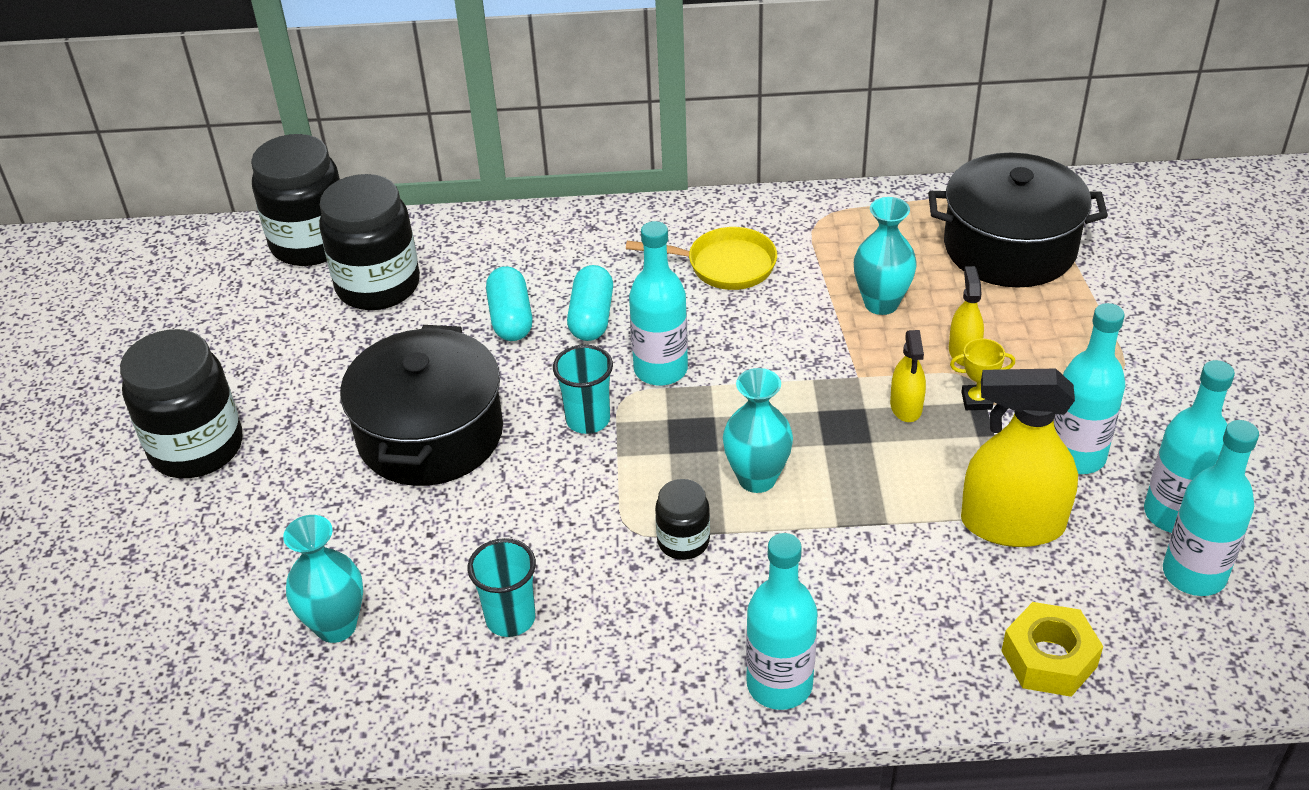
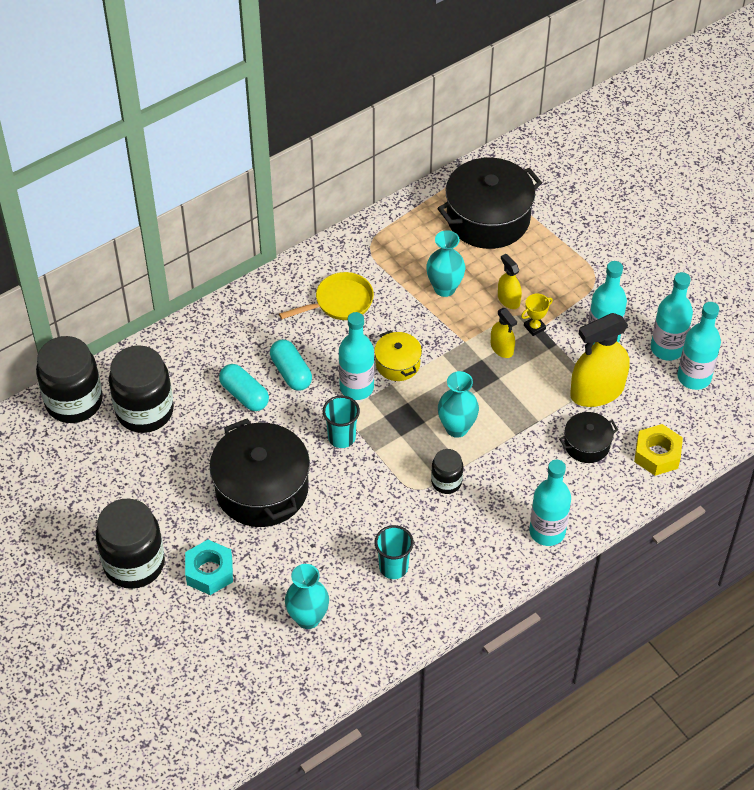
camera: 35 degrees left, 10 degrees up
(272, 502) = (209, 572): none -> turquoise nut
(740, 365) = (397, 364): none -> yellow pot
(940, 590) = (587, 444): none -> black pot

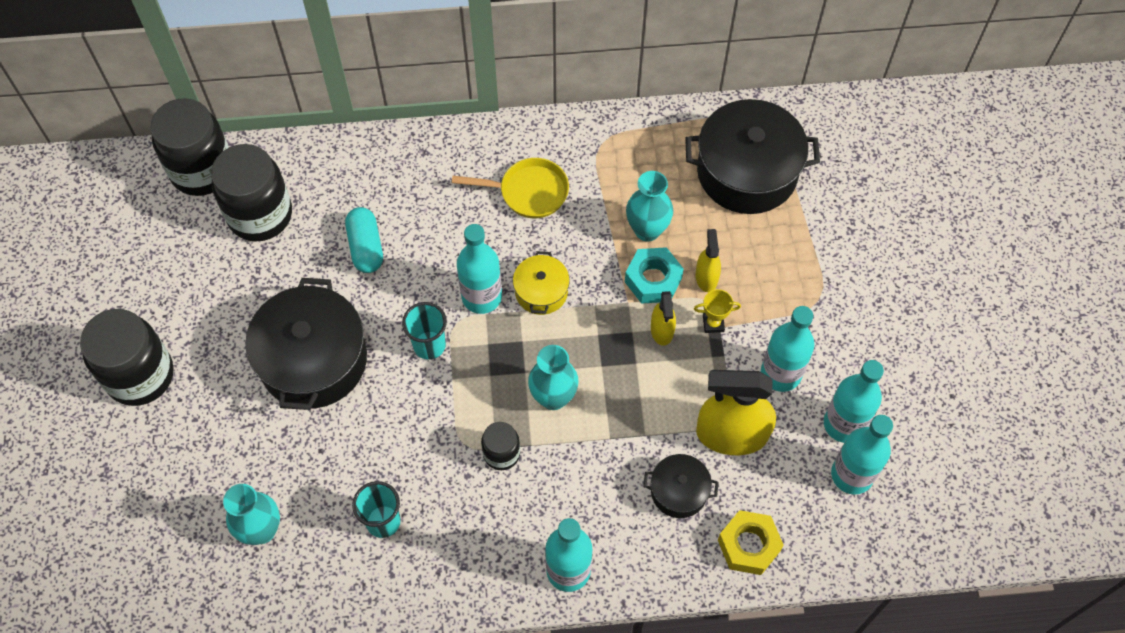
camera: 30 degrees right, 10 degrees up
(209, 572) = (203, 424): turquoise nut -> turquoise nut (653, 280)
(291, 372) = (428, 246): turquoise capsule -> none

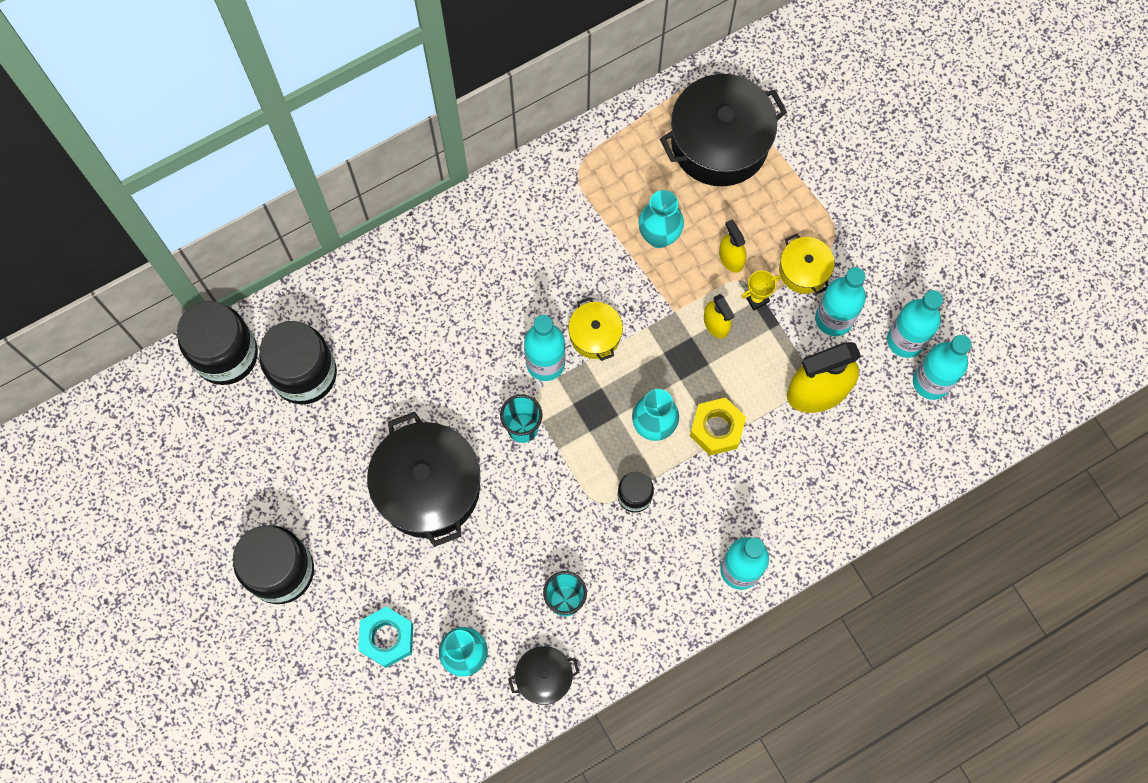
camera: 25 degrees left, 10 degrees up
(366, 247) = (418, 362): turquoise capsule -> none
(528, 192) = (536, 246): yellow pan -> none
(653, 280) = (686, 281): turquoise nut -> turquoise nut (387, 638)
(679, 491) = (798, 460): black pot -> black pot (544, 677)
(748, 545) = (875, 480): yellow nut -> yellow nut (716, 429)
(772, 317) = (804, 270): none -> yellow pot

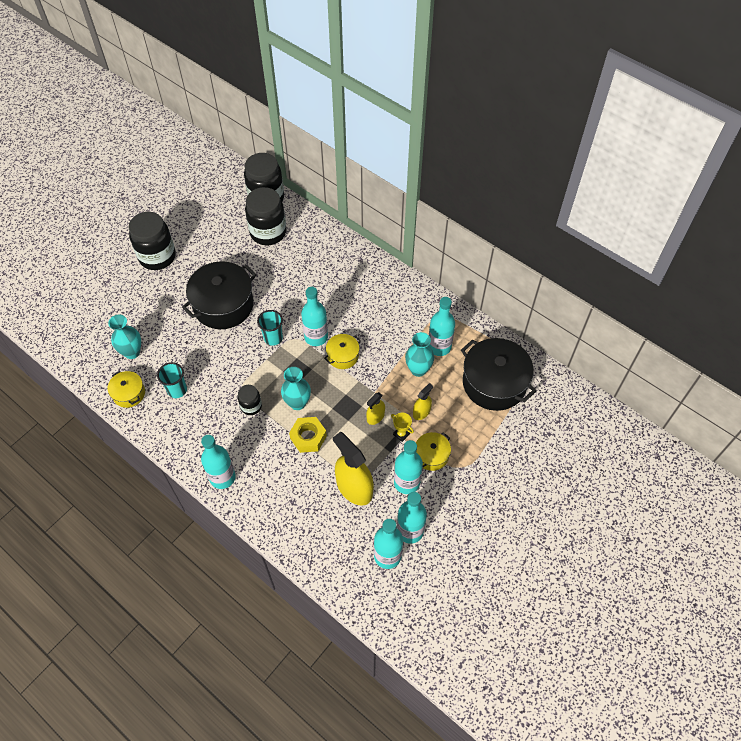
camera: 70 degrees right, 15 degrees down
(387, 638) = (133, 313): turquoise nut -> none
(544, 677) = (129, 394): black pot -> yellow pot
(630, 192) = (439, 347): none -> turquoise bottle

